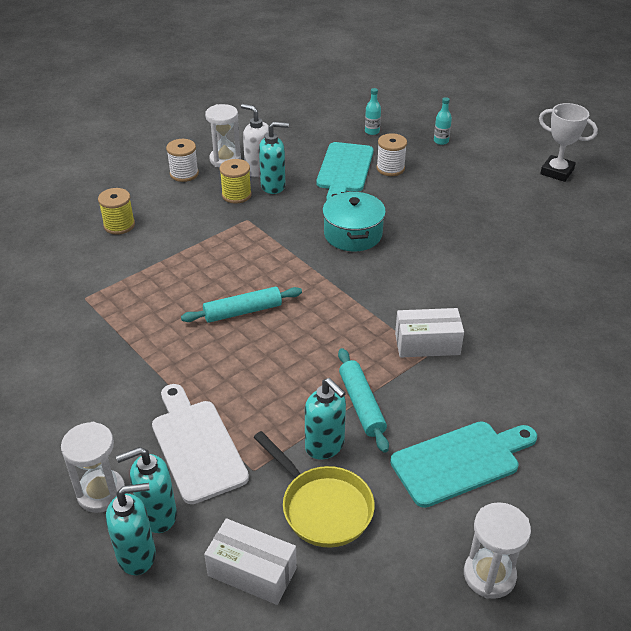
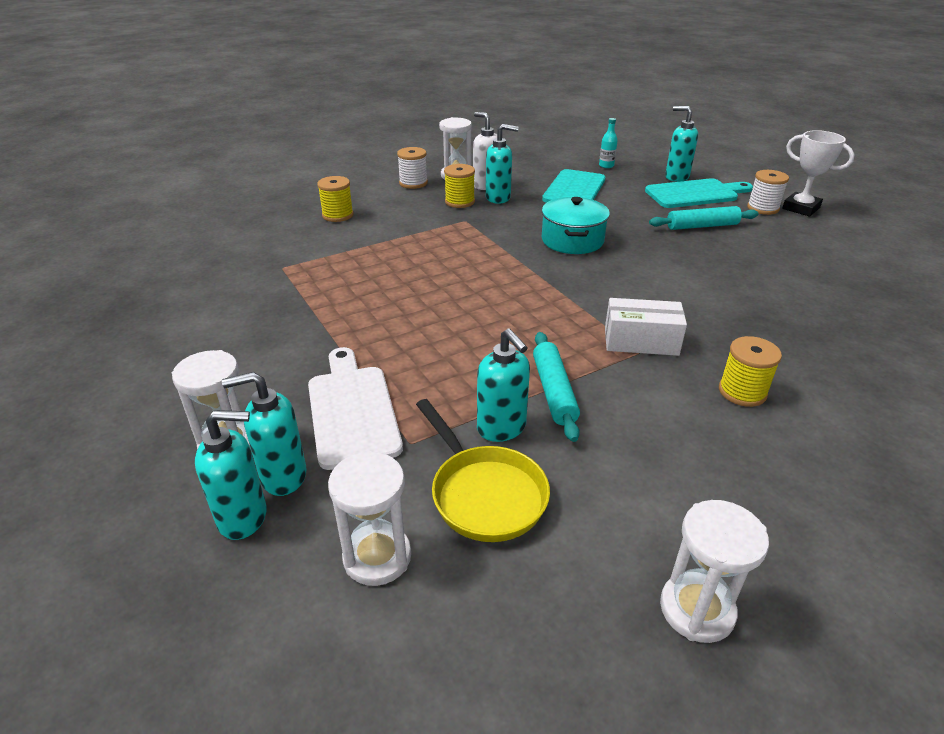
camera: 10 degrees right, 5 degrees down
(243, 311) = (440, 293): turquoise rolling pin -> turquoise rolling pin (702, 226)
(252, 572) = (377, 557): white box -> white hourglass
(390, 168) = (620, 193): white spool -> white spool (762, 208)
(441, 141) = (676, 177): turquoise bottle -> turquoise soap dispenser
(460, 461) = (668, 465): turquoise cutting board -> turquoise cutting board (695, 194)
(513, 385) = (742, 392): none -> yellow spool

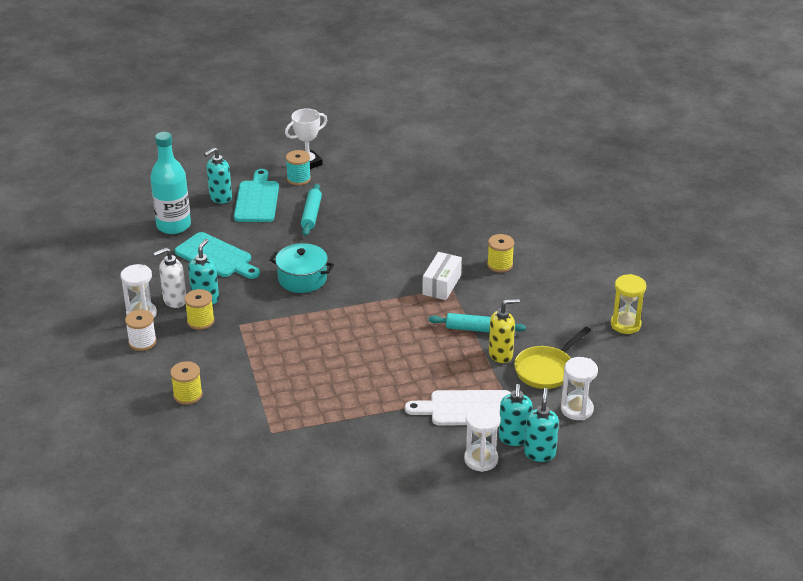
camera: 75 degrees left, 0 degrees up
(484, 493) = (546, 369): yellow pan -> yellow pan turned 150 degrees clockwise
(502, 428) = (501, 354): turquoise soap dispenser -> yellow soap dispenser
(606, 166) = (173, 226): turquoise bottle -> turquoise bottle, size x2.46
(697, 609) = (625, 324): white hourglass -> yellow hourglass
(762, 208) = (298, 179): white spool -> turquoise spool

